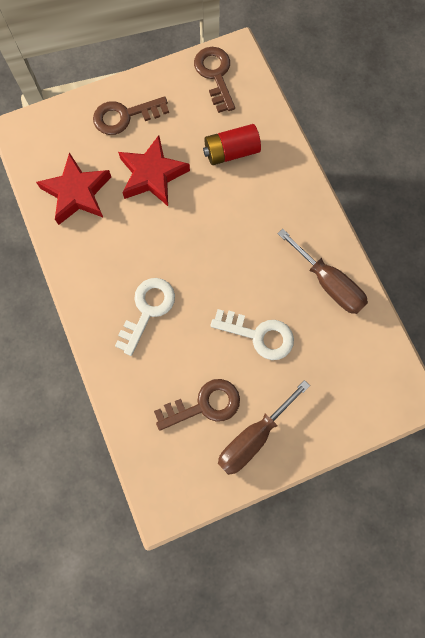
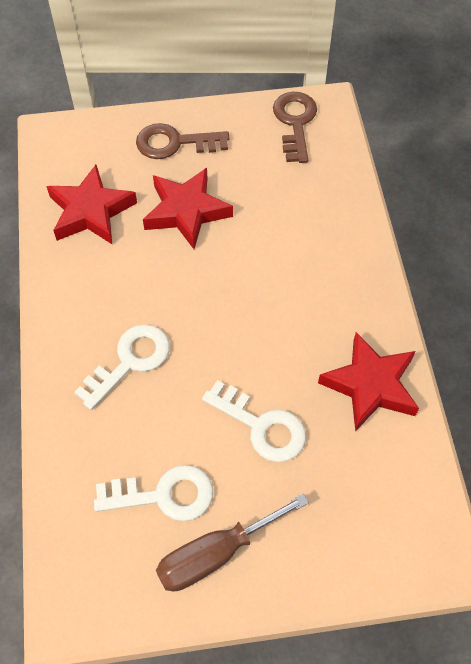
camera: 15 degrees right, 15 degrees down
(204, 405) = (164, 495): brown key -> white key
(231, 152) = (289, 207): red battery -> none
(329, 283) = (370, 385): brown screwdriver -> red star

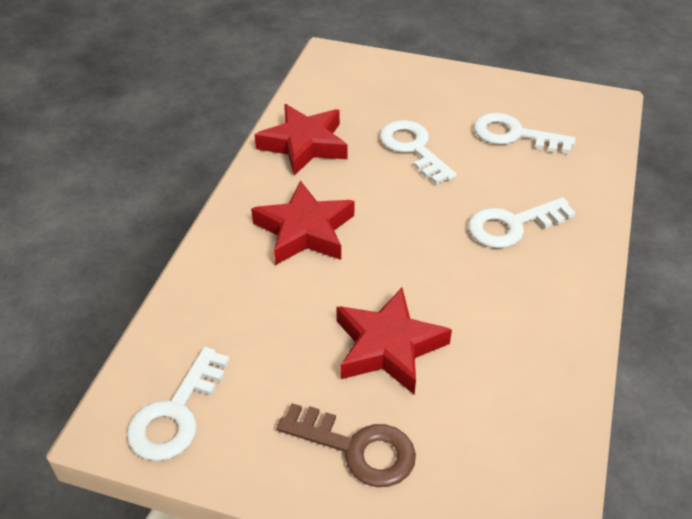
camera: 155 degrees left, 15 degrees down
(91, 211) = (510, 391): red star -> red star (305, 230)
(215, 554) = (487, 98): brown screwdriver -> none
(295, 122) = (176, 413): brown key -> white key

